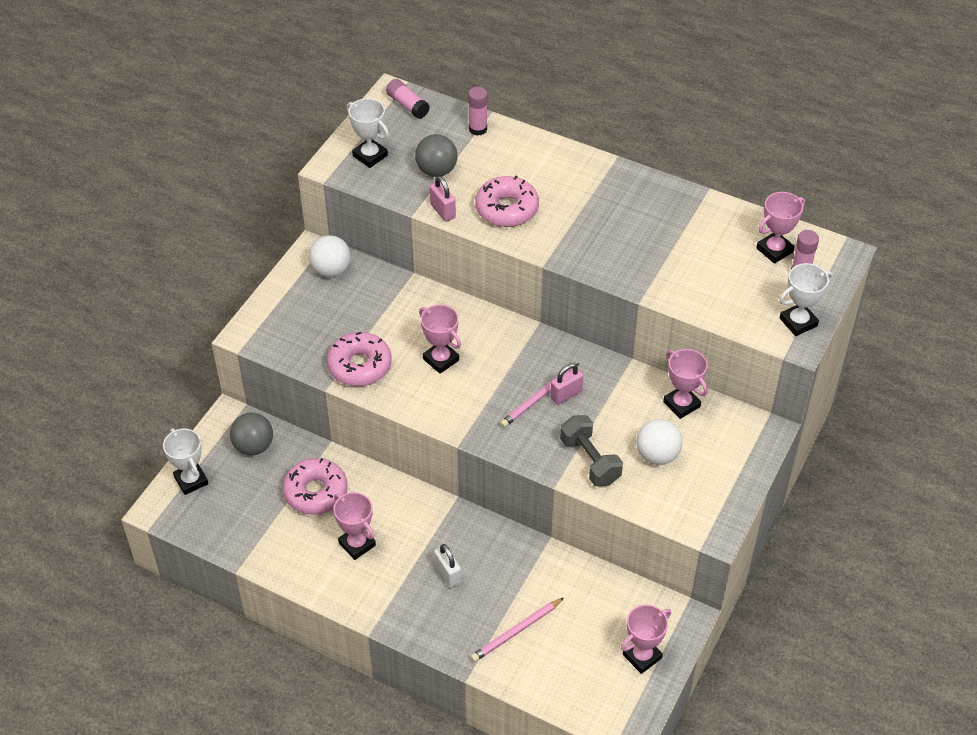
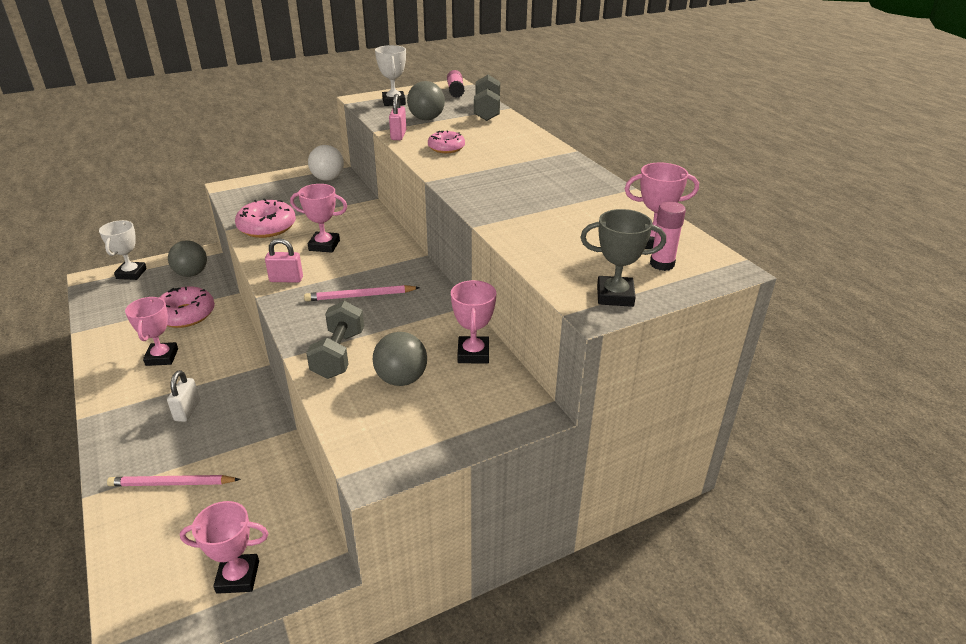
camera: 35 degrees right, 15 degrees down
(441, 359) = (324, 245): pink trophy -> pink trophy turned 75 degrees counterclockwise
(478, 129) = (487, 111): pink glue stick -> grey dumbbell
(507, 209) = (446, 148): pink donut -> pink donut, size x0.62
(566, 395) = (383, 303): pink padlock -> pink padlock (286, 279)
(657, 455) = (401, 379): white ball -> grey ball
(798, 322) = (615, 296): white trophy -> grey trophy

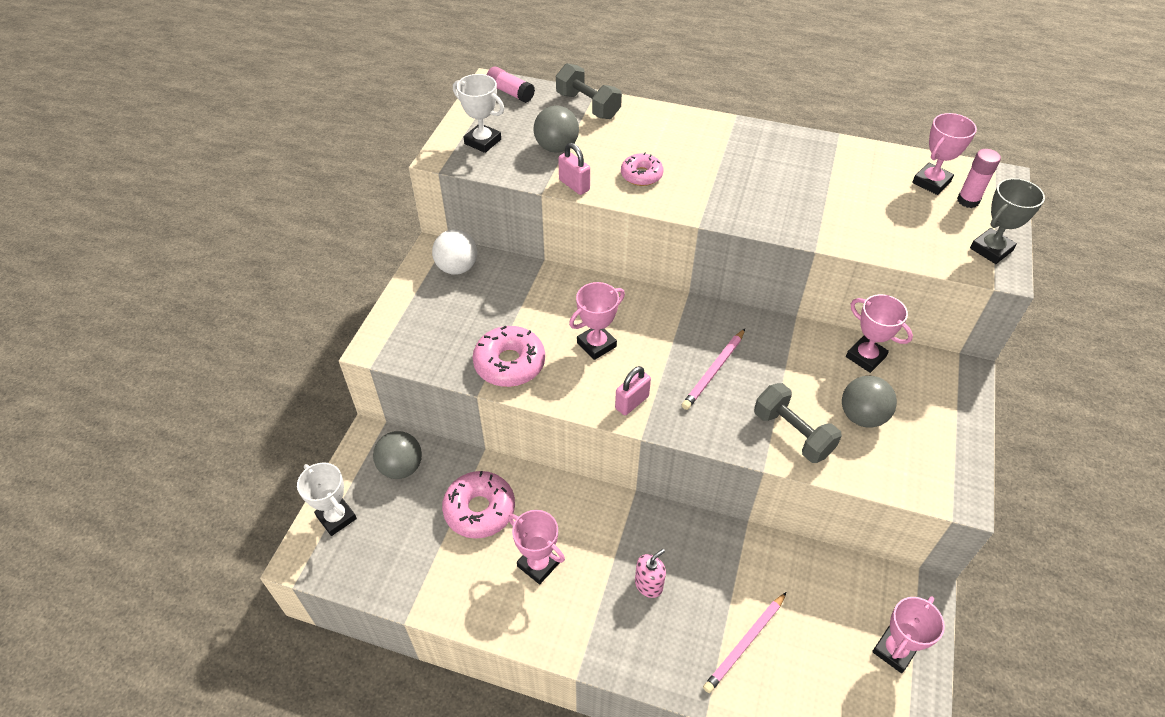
camera: 45 degrees left, 15 degrees up
(187, 410) = (648, 584): white padlock -> pink soap dispenser

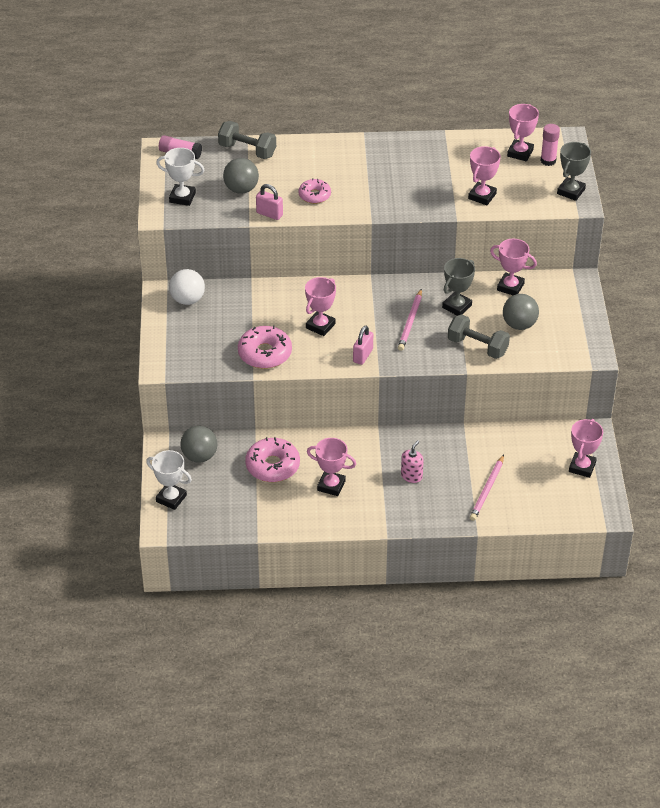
camera: 20 degrees left, 5 degrees down
(784, 365) = (457, 306): none -> grey trophy
(861, 227) = (482, 196): none -> pink trophy

